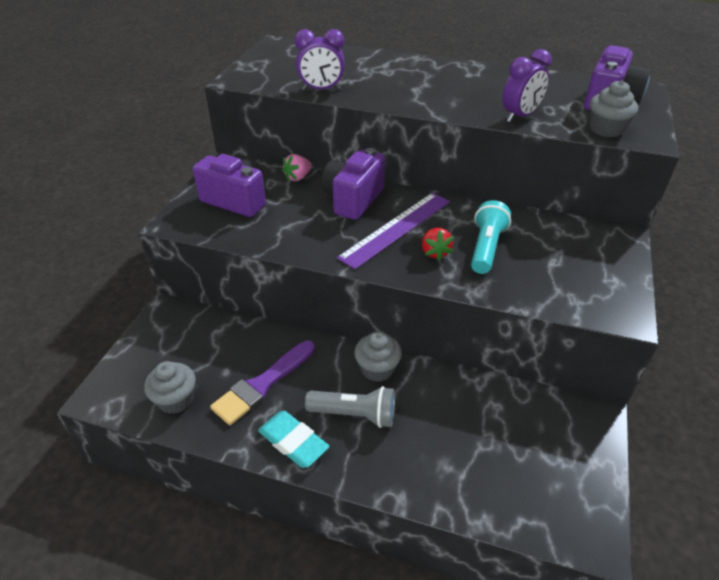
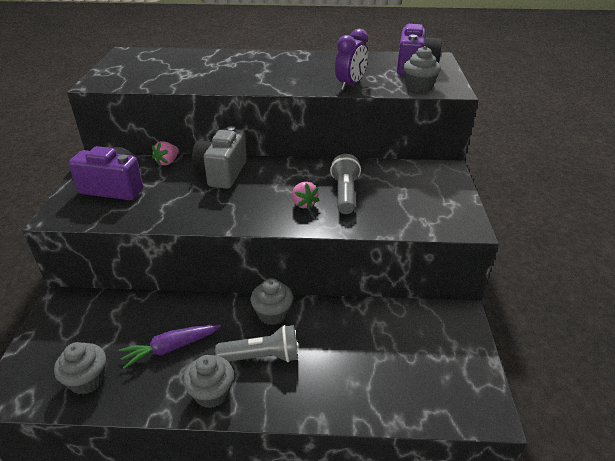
camera: 15 degrees left, 5 degrees down
(262, 384) = (170, 348): purple brush -> purple carrot
(293, 442) = (211, 393): turquoise eraser -> grey cupcake
(321, 90) = (177, 83): purple clock -> none
(353, 200) = (222, 173): purple camera -> grey camera
(396, 229) = (266, 190): purple ruler -> none
(435, 252) = (304, 204): red strawberry -> pink strawberry
(486, 248) = (345, 194): turquoise flashlight -> grey flashlight

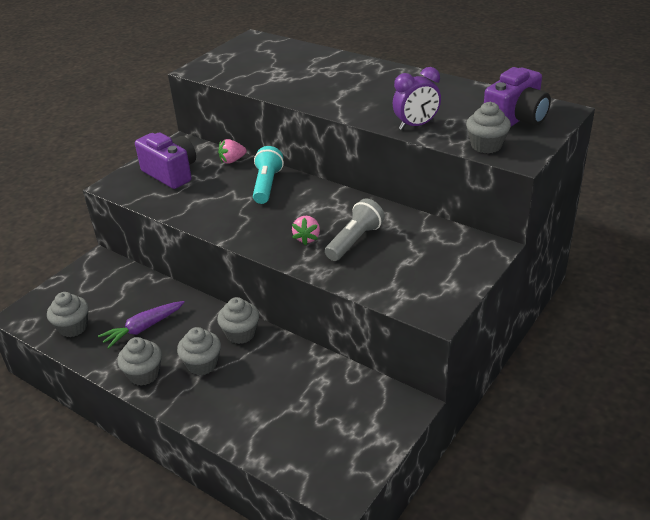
camera: 35 degrees right, 0 degrees up
(170, 348) = (143, 328): purple carrot -> purple carrot turned 45 degrees counterclockwise
(222, 173) = (267, 185): grey camera -> turquoise flashlight
(262, 356) = (202, 364): grey flashlight -> grey cupcake

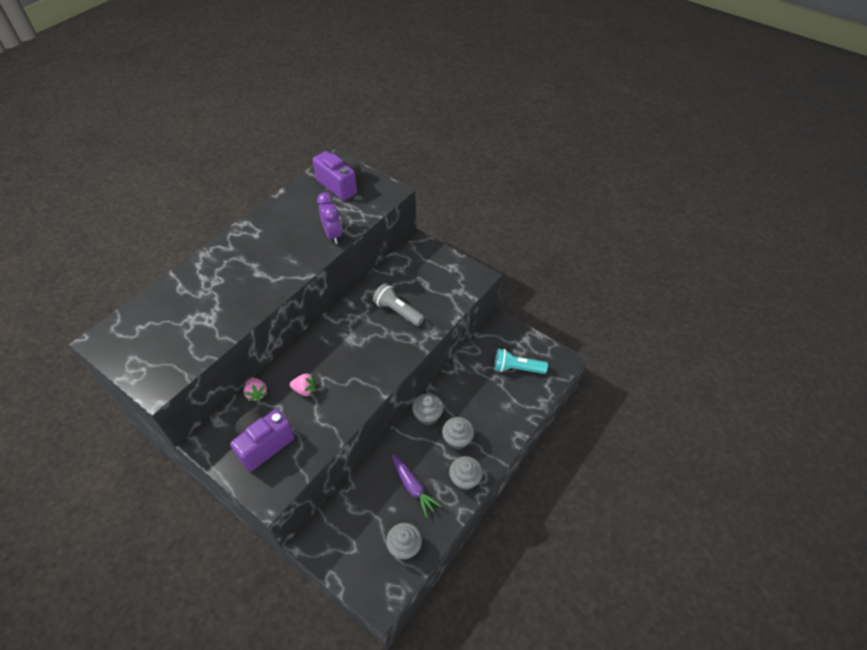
camera: 90 degrees left, 15 degrees up
(267, 185) = (307, 365): turquoise flashlight -> turquoise flashlight (517, 368)
(307, 238) = (389, 339): pink strawberry -> pink strawberry (305, 390)
(486, 145) = (372, 203): grey cupcake -> none

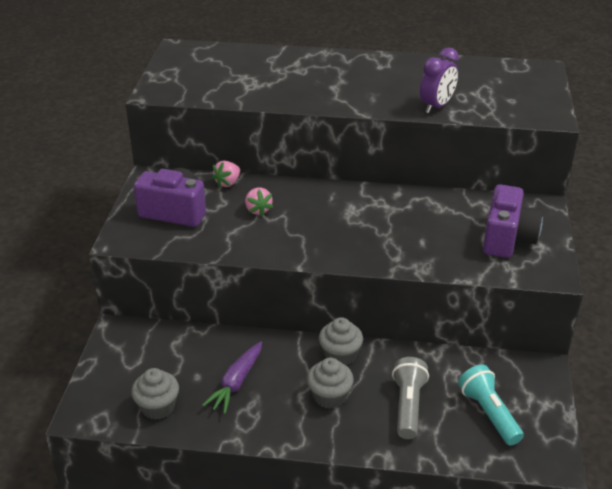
camera: 60 degrees right, 15 degrees down
(340, 185) = (514, 83): purple camera -> purple camera (507, 239)
(398, 311) = (424, 230): grey flashlight -> grey flashlight (408, 406)
(465, 479) = (280, 426): grey cupcake -> none

